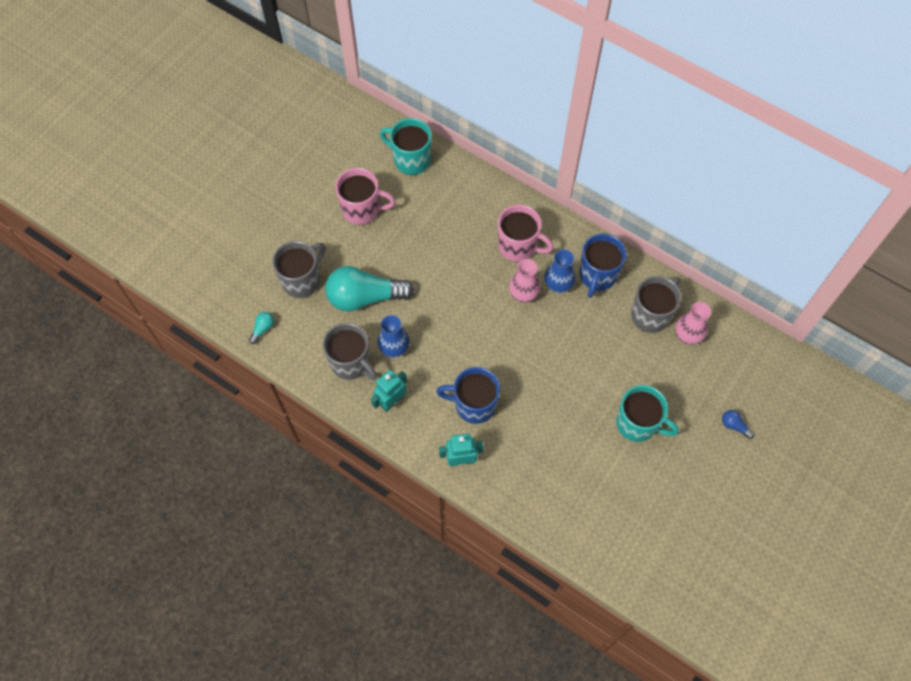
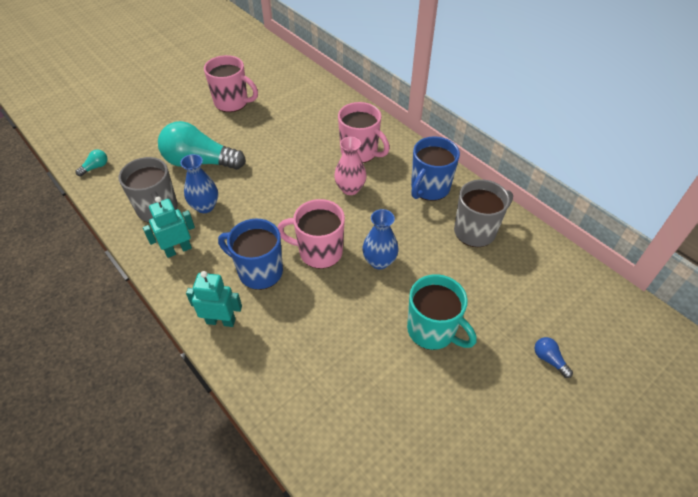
camera: 15 degrees right, 15 degrees down
(302, 280) = (152, 140): grey mug -> none
(410, 160) = (290, 78): turquoise mug -> none
(519, 372) = (319, 252): none -> pink mug
(558, 285) = (387, 188): blue vase -> blue vase (379, 261)
(687, 336) = (511, 257): pink vase -> none

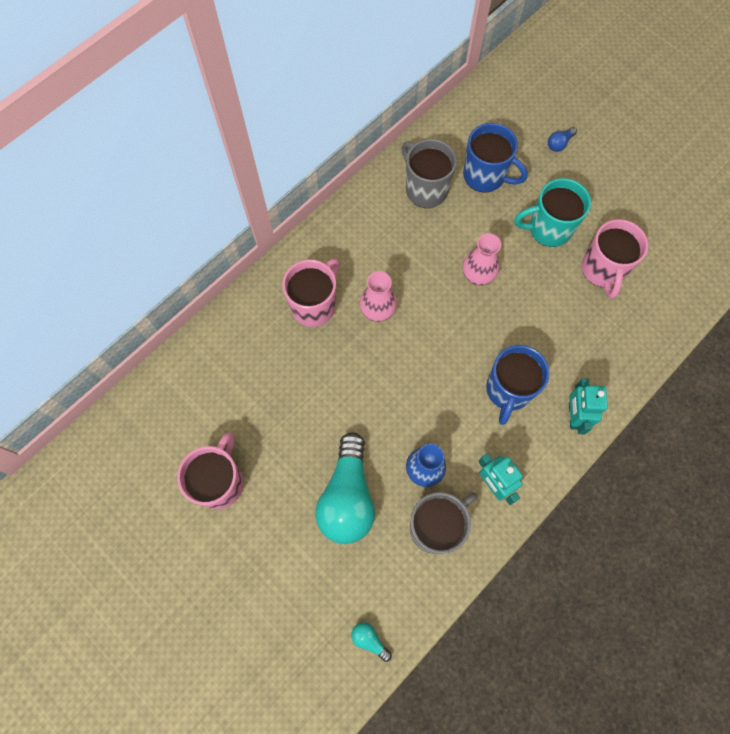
camera: 95 degrees left, 20 degrees up
(319, 252) = (473, 334): pink mug -> pink mug (602, 270)
(379, 261) = (477, 276): blue vase -> pink vase
(429, 188) = (369, 231): blue mug -> blue mug (485, 176)
(432, 330) = (548, 229): turquoise mug -> turquoise mug turned 135 degrees counterclockwise

